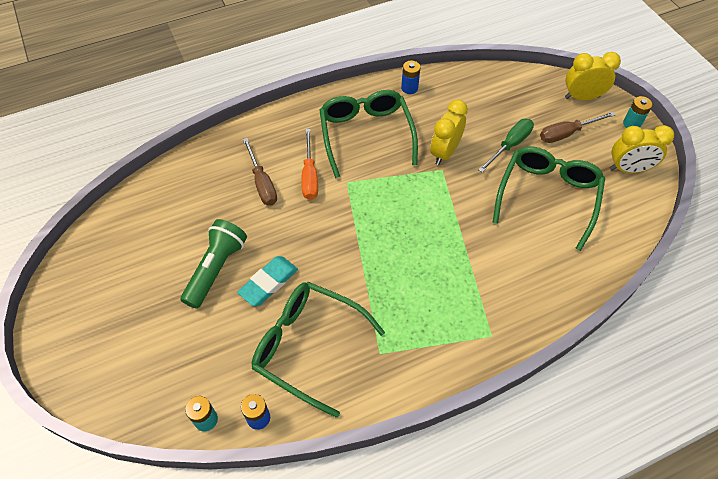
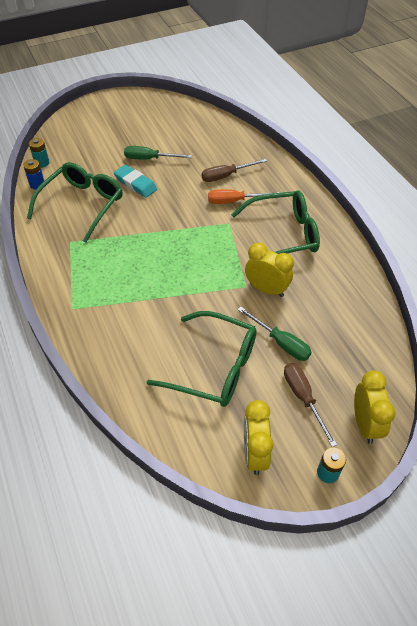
camera: 90 degrees right, 5 degrees down
(216, 269) = (150, 159): green flashlight -> green screwdriver
(409, 88) = (349, 266): blue battery -> none

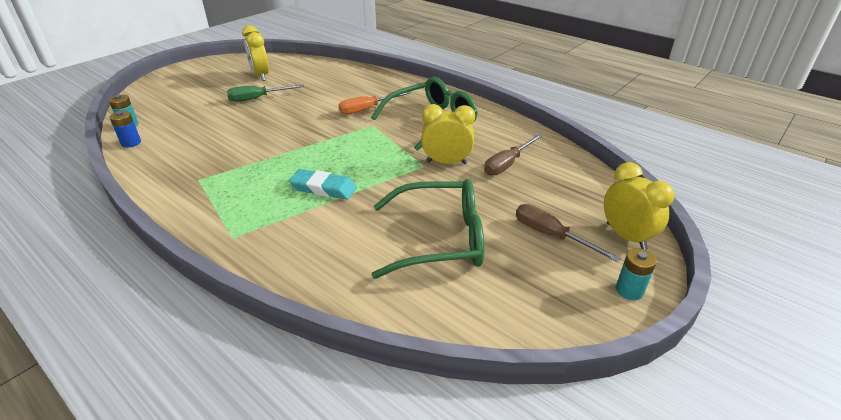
camera: 25 degrees left, 15 degrees down
(82, 205) = (198, 147): green glasses -> none
(135, 184) = (252, 119): turquoise eraser -> turquoise eraser (323, 188)
(226, 176) = (346, 94): brown screwdriver -> brown screwdriver (507, 164)
(254, 453) = (542, 301): yellow clock -> yellow clock (260, 76)
(280, 343) = (493, 198): green screwdriver -> none

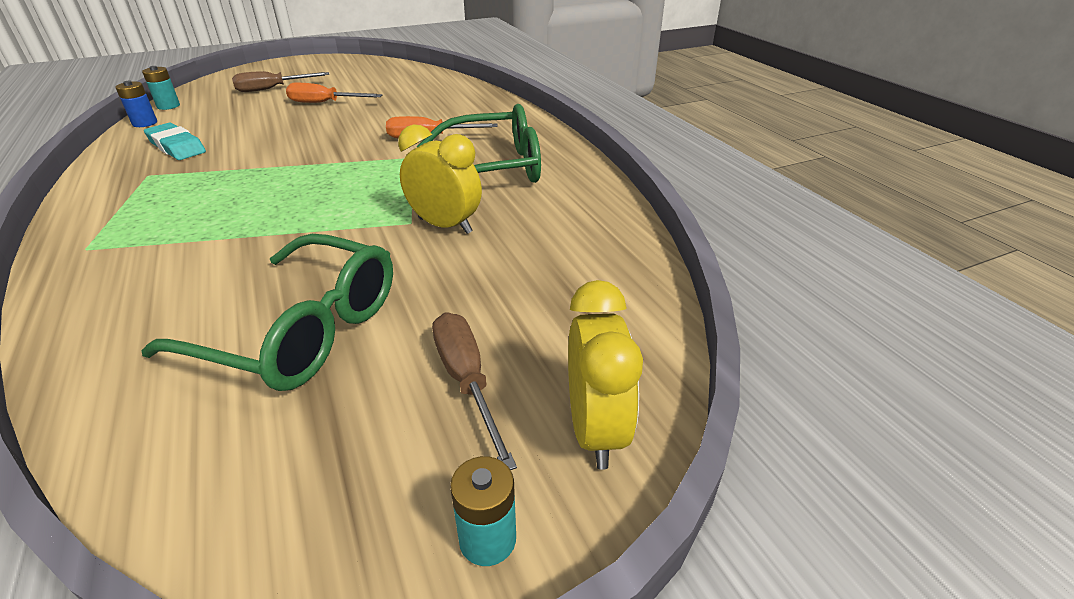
camera: 25 degrees right, 0 degrees up
(257, 98) = (324, 103): green screwdriver -> orange screwdriver
(260, 76) = (360, 80): yellow clock -> none
(323, 188) = (254, 219): turquoise eraser -> turquoise eraser (176, 147)
(507, 164) = (529, 250): brown screwdriver -> brown screwdriver (272, 89)

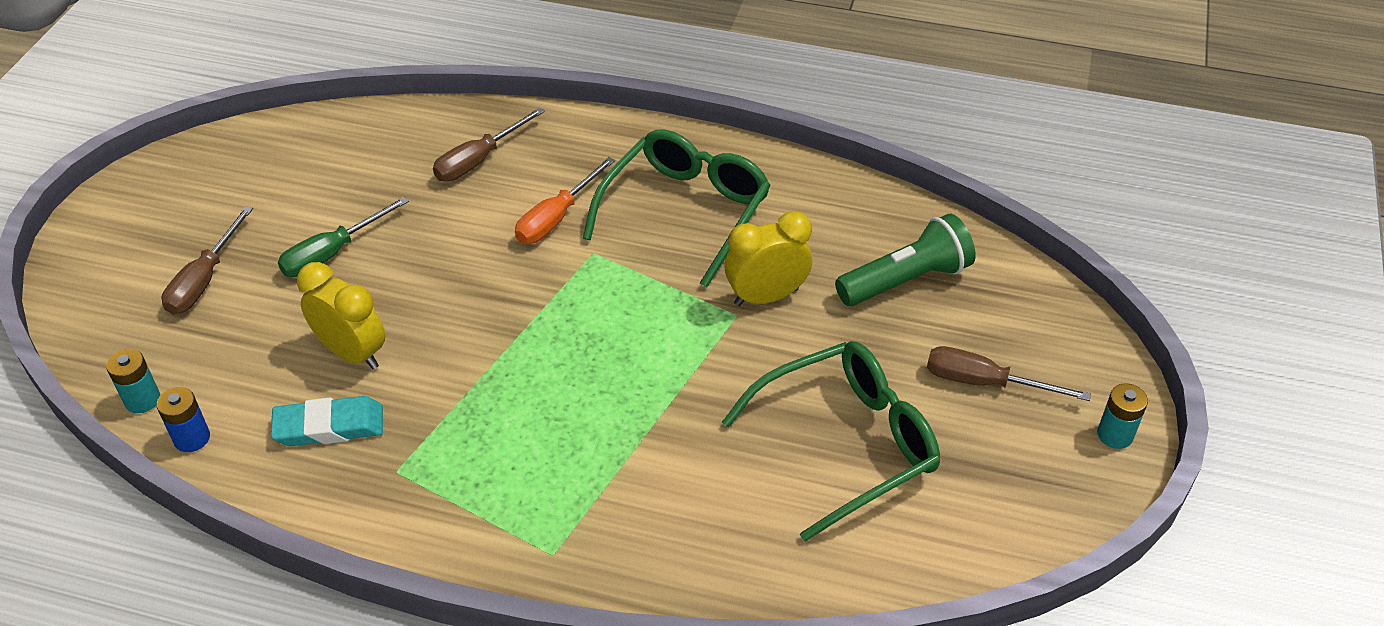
camera: 50 degrees left, 10 degrees up
(324, 103) = (332, 253): orange screwdriver -> green screwdriver
(448, 105) = (478, 160): none -> brown screwdriver
(549, 278) = (906, 280): none -> green flashlight
(595, 429) = (1075, 349): yellow clock -> yellow clock (352, 353)

